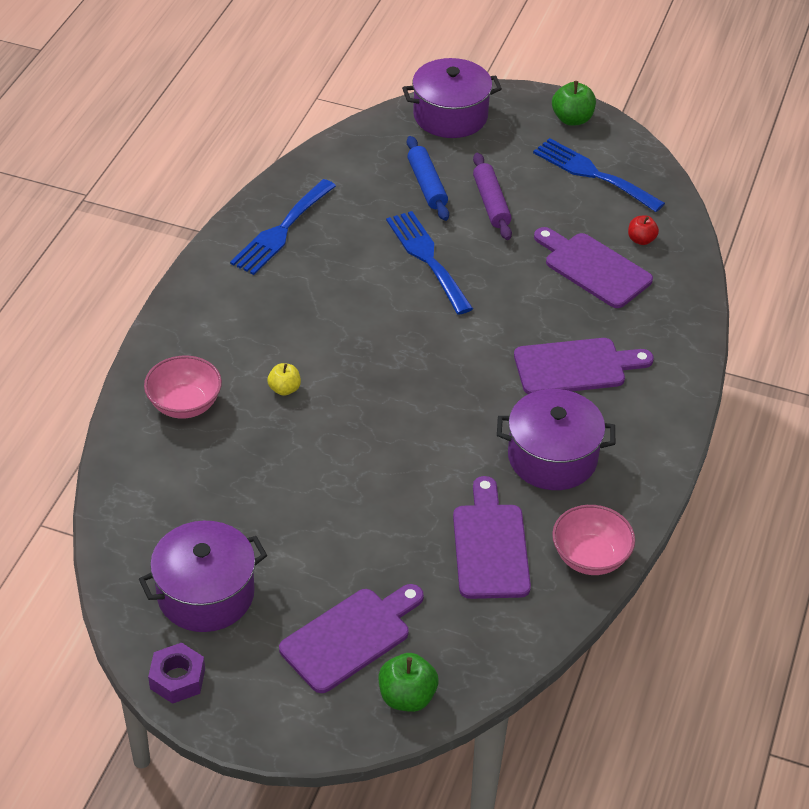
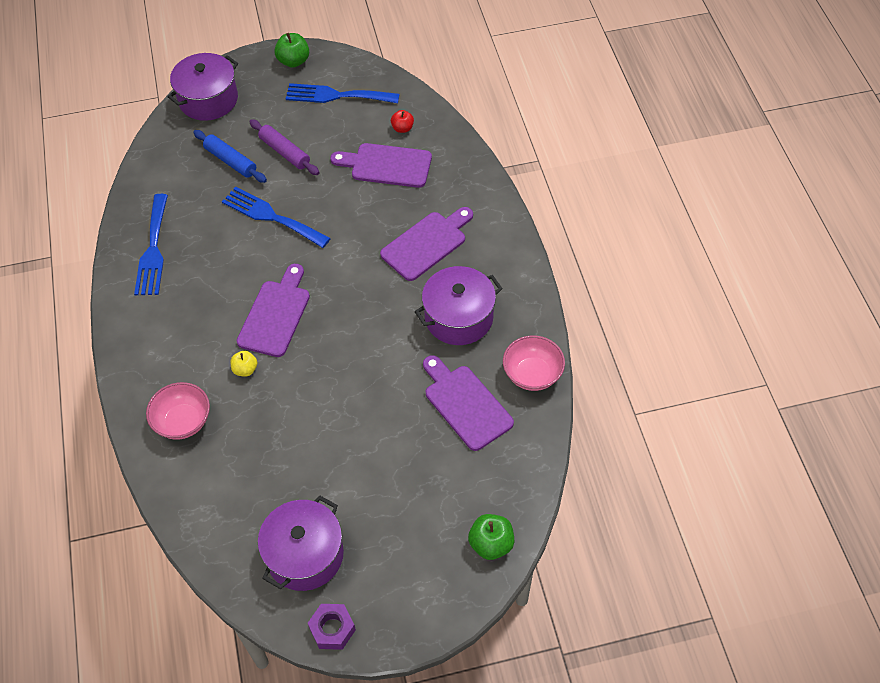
camera: 30 degrees left, 10 degrees up
(350, 637) = (424, 525): purple cutting board -> purple cutting board (276, 314)

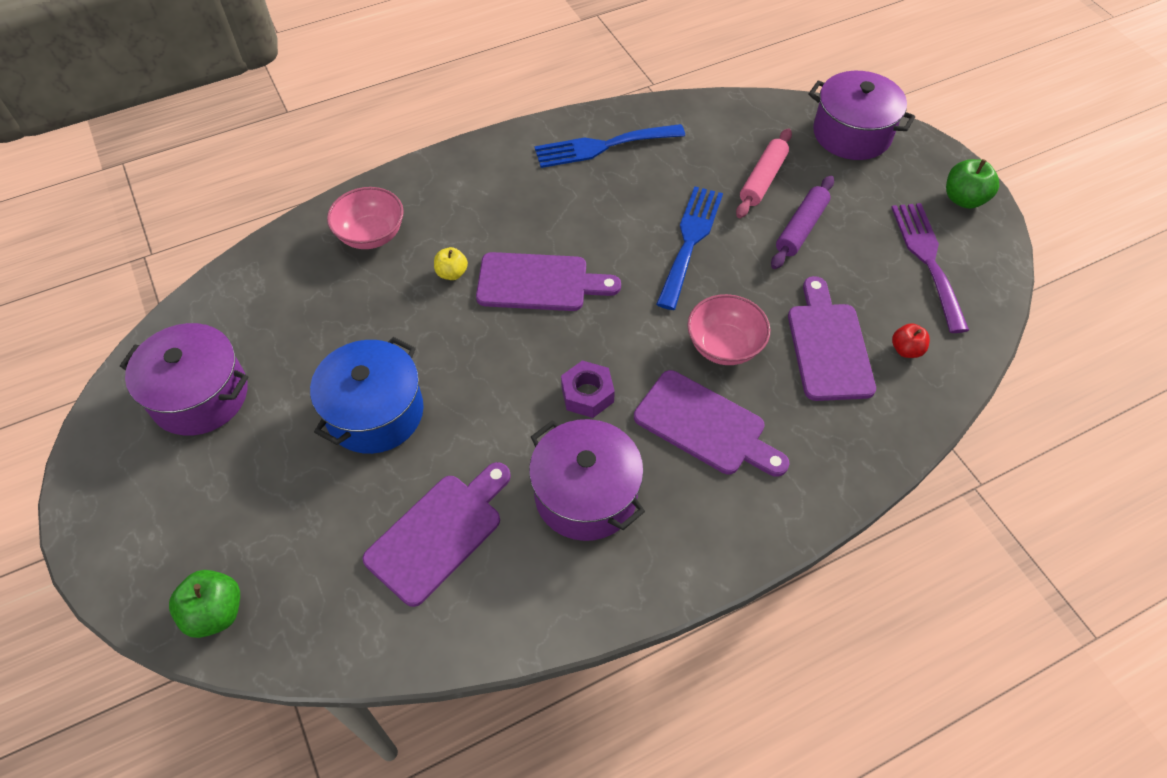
camera: 75 degrees right, 0 degrees up
(230, 161) = (762, 179): blue rolling pin -> pink rolling pin
(332, 629) = (100, 447): purple nut -> purple nut (587, 394)
(337, 95) = (927, 259): blue fork -> purple fork
(358, 434) = (375, 412): none -> blue pot
(532, 374) = (506, 618): pink bowl -> pink bowl (724, 346)

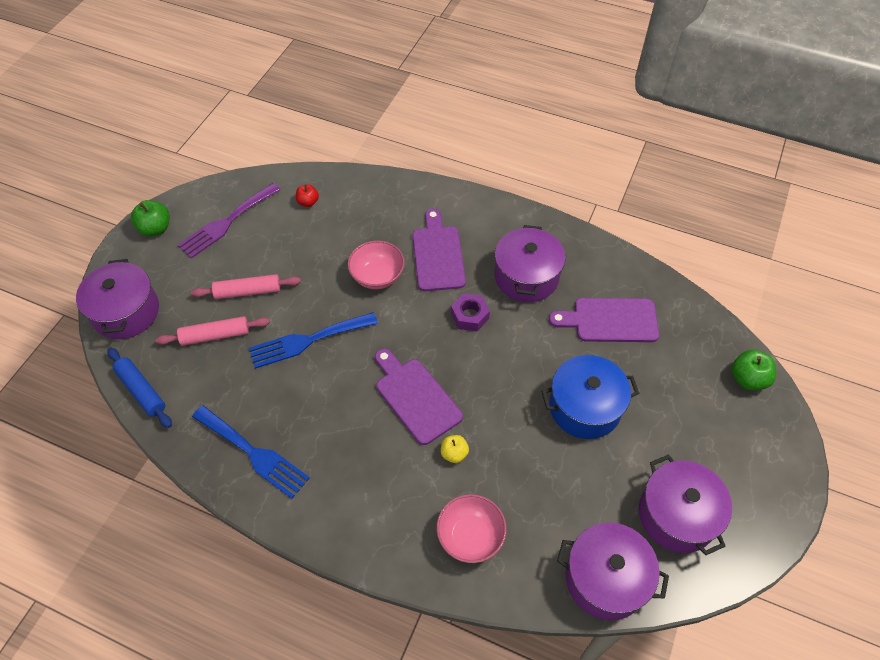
camera: 130 degrees left, 0 degrees up
(229, 297) = (605, 578): none -> purple pot
(742, 109) = (142, 390): none -> blue rolling pin
(801, 228) = (248, 292): purple rolling pin -> pink rolling pin
(828, 346) = (335, 233): purple cutting board -> none

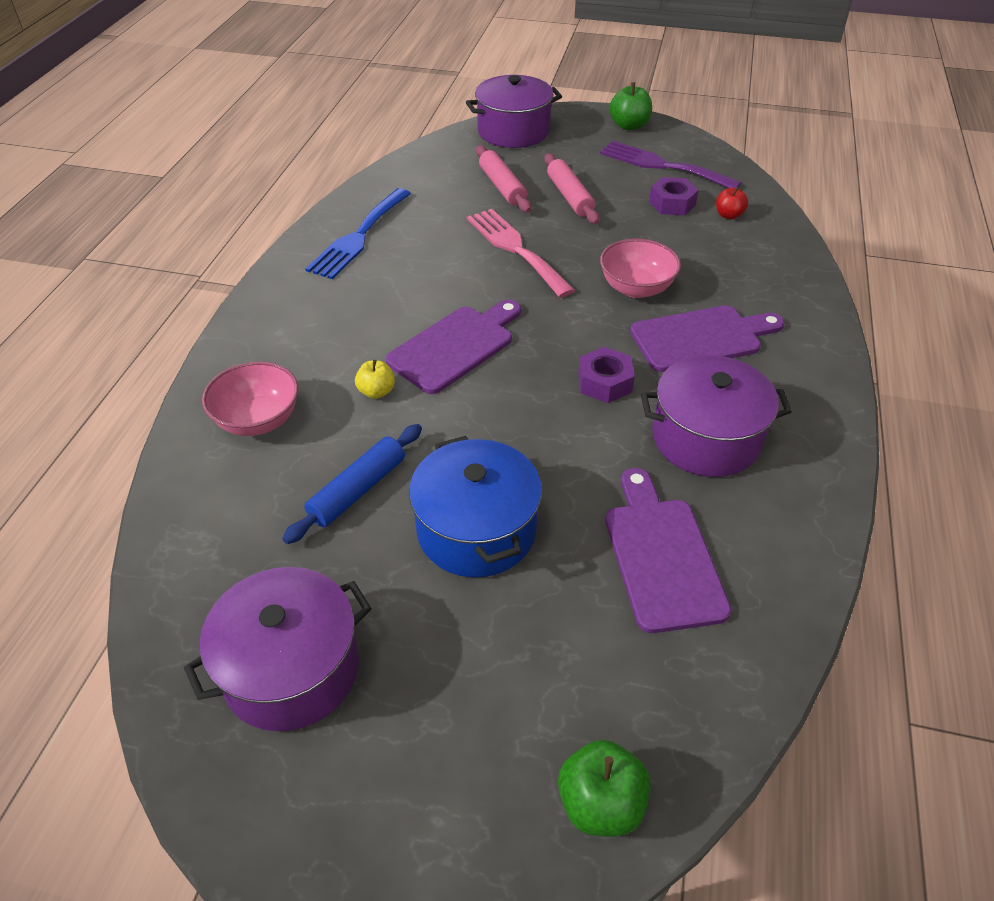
camera: 80 degrees right, 10 degrees down
(142, 390) = (422, 158): blue rolling pin -> blue rolling pin (358, 490)
(281, 230) = (672, 203): none -> purple nut
(308, 340) = (515, 249): blue fork -> pink fork
(605, 578) = (189, 572): purple pot -> none

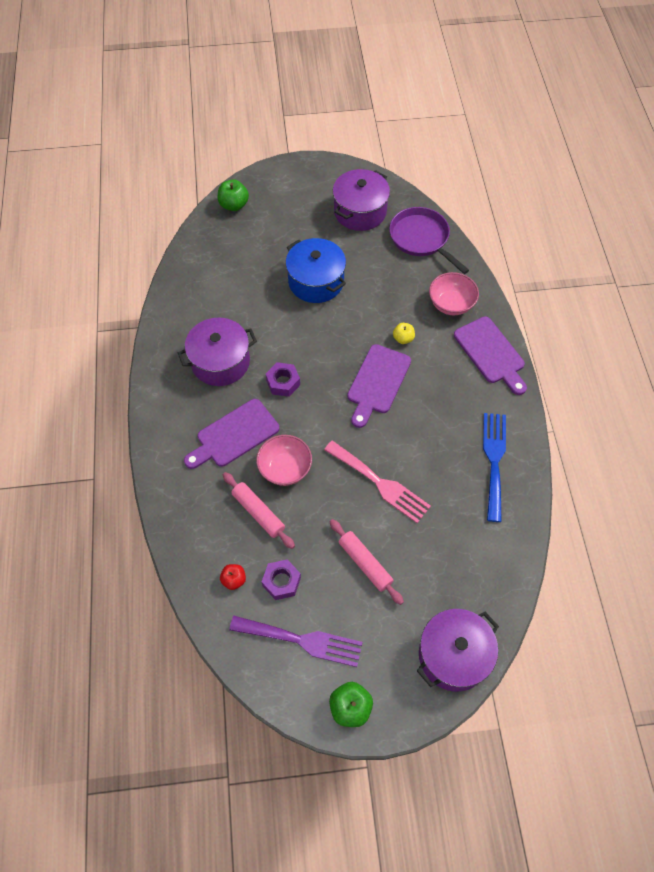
camera: 160 degrees right, 15 degrees up
(210, 555) = (421, 239): none -> purple pan
(358, 490) = (378, 284): blue rolling pin -> none
(502, 187) = (423, 559): pink rolling pin -> pink rolling pin (258, 512)
(661, 556) = (231, 293): purple cutting board -> purple cutting board (491, 353)

